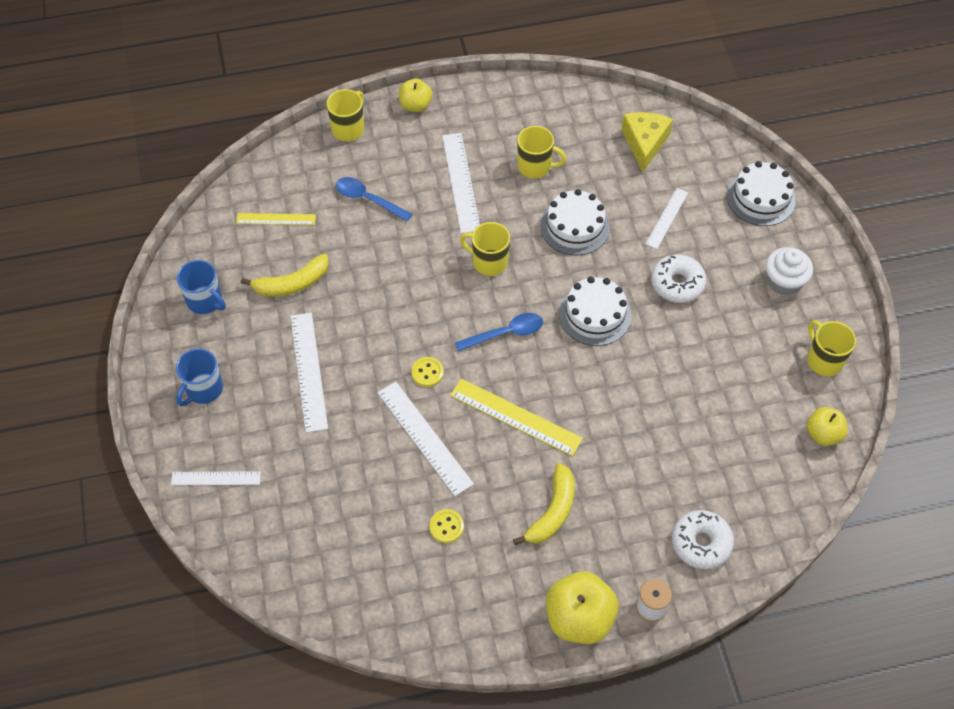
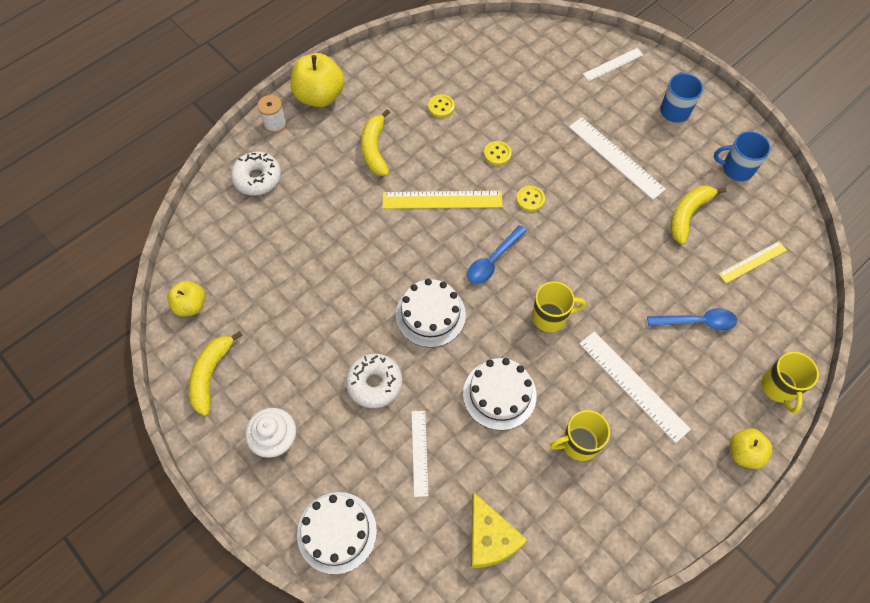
camera: 150 degrees right, 5 degrees up
(425, 437) = (497, 154): white ruler -> yellow button
(824, 360) = (211, 374): yellow mug -> yellow banana

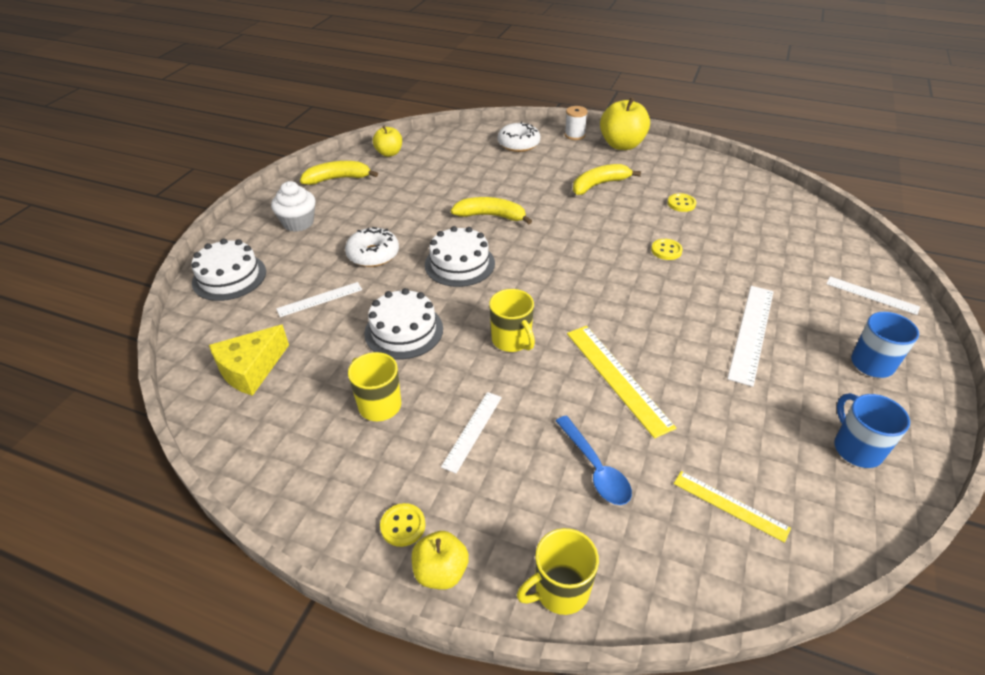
camera: 65 degrees right, 20 degrees down
(442, 200) = (583, 234): yellow ruler -> yellow ruler (617, 378)
(493, 260) = (545, 283): blue spoon -> none
(530, 199) = (636, 286): yellow button -> yellow button (403, 526)
(633, 385) = (472, 431): white ruler -> white ruler, size x0.62
(688, 215) = (738, 417): yellow banana -> yellow banana (491, 216)

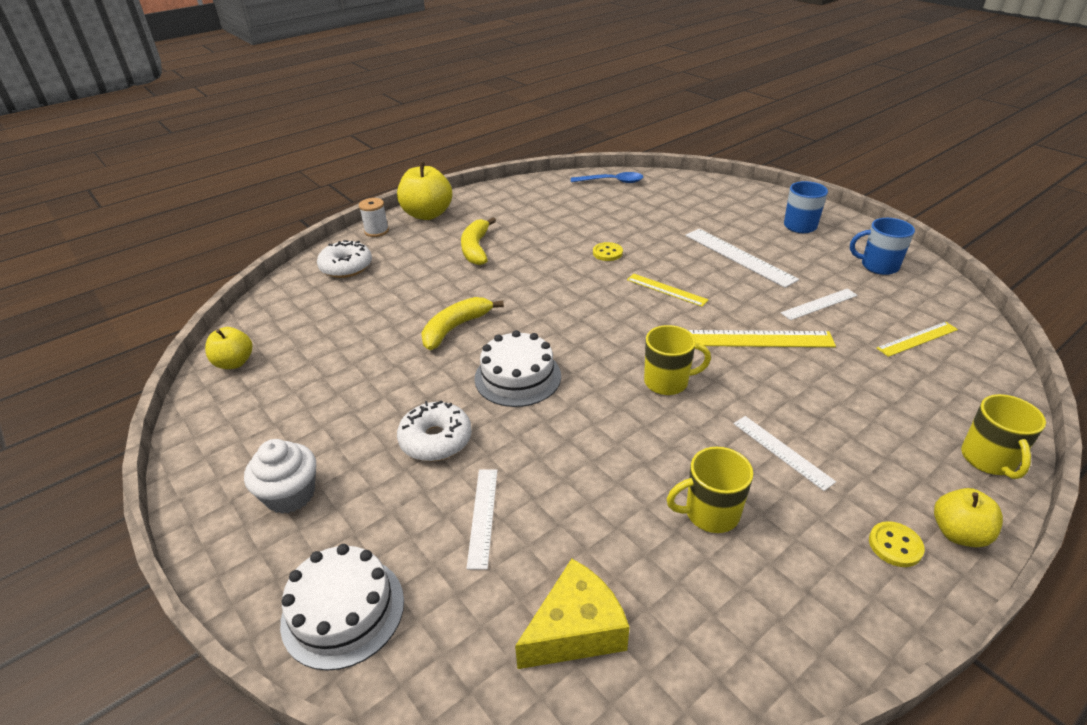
camera: 60 degrees left, 5 degrees down
(251, 369) = (575, 630): yellow cheese -> yellow cheese turned 105 degrees counterclockwise
(338, 179) = (232, 425): yellow banana -> none
(404, 331) = (599, 456): white cake -> none
(595, 468) = (858, 391): blue spoon -> blue spoon (612, 181)
(643, 302) = (666, 289): none -> yellow ruler
(681, 204) = (550, 222): yellow button -> none
(872, 295) = (730, 196): white ruler -> white ruler (819, 304)

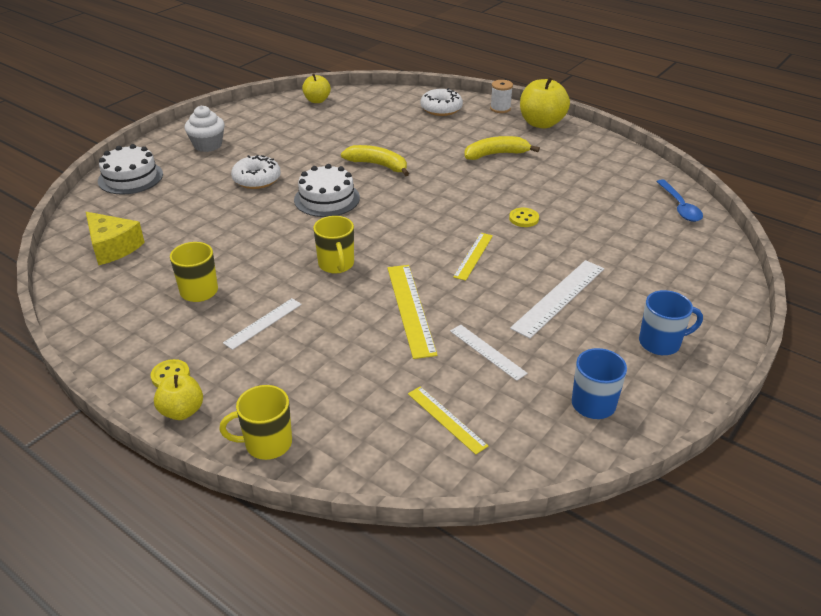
camera: 75 degrees right, 0 degrees up
(482, 516) = (194, 206): white ruler -> none

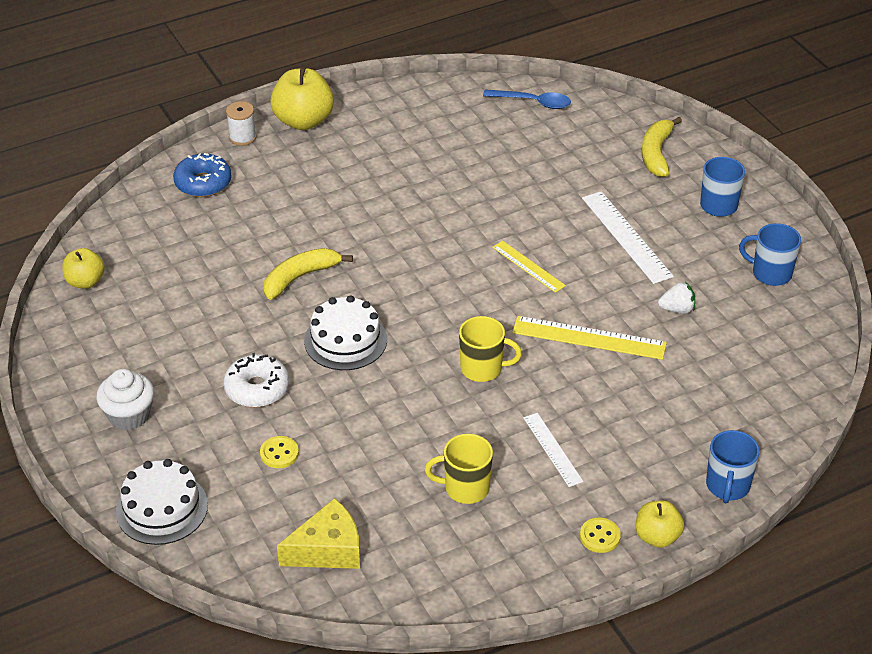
camera: 65 degrees left, 5 degrees up
(267, 443) = (727, 486): yellow mug -> blue mug
(441, 109) = (203, 183): white donut -> blue donut
(446, 419) = (749, 364): yellow ruler -> none
(487, 351) = (677, 309): white ruler -> white strawberry
(496, 154) = (345, 180): yellow banana -> yellow banana (656, 153)
(523, 218) = (486, 209): yellow button -> yellow button (279, 453)

